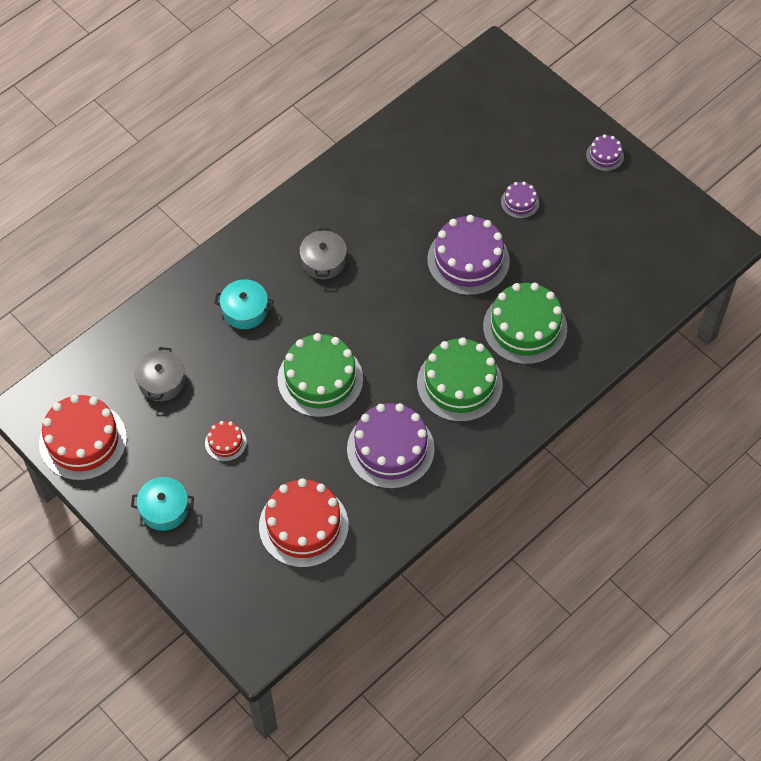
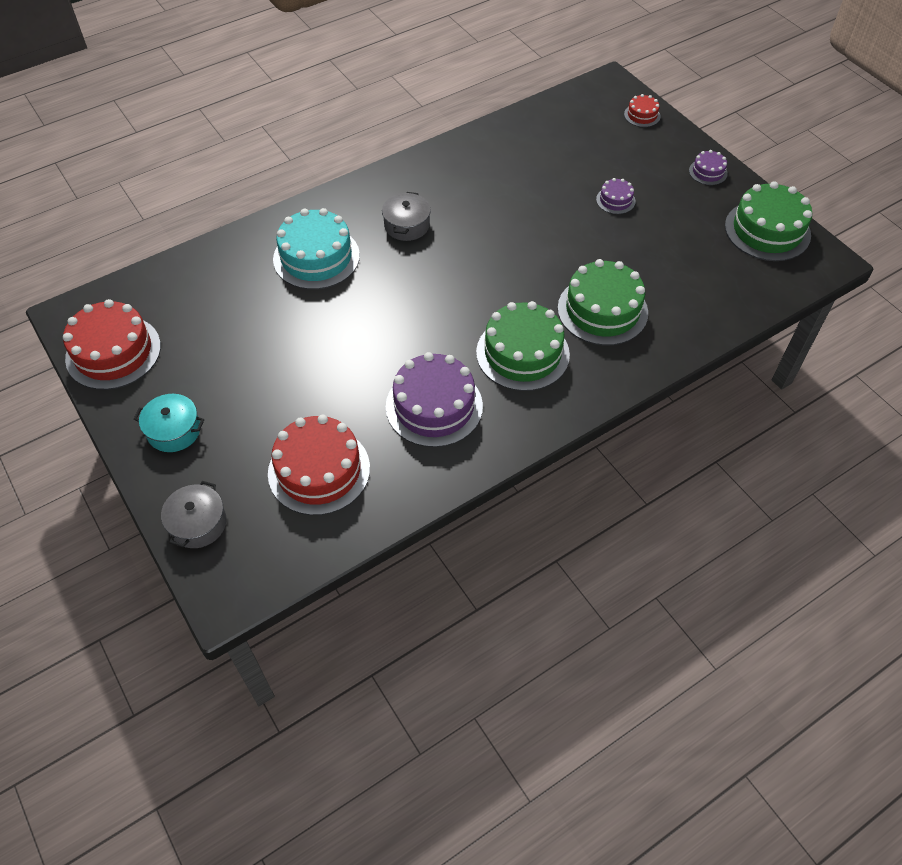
camera: 10 degrees right, 5 degrees down
(161, 381) = (212, 309): grey pot -> grey pot (198, 523)
(225, 442) = (259, 375): red cake -> red cake (642, 115)
(245, 310) = (316, 257): turquoise pot -> turquoise cake
(320, 379) = (375, 329): green cake -> green cake (767, 230)
(468, 260) = (554, 243): purple cake -> none

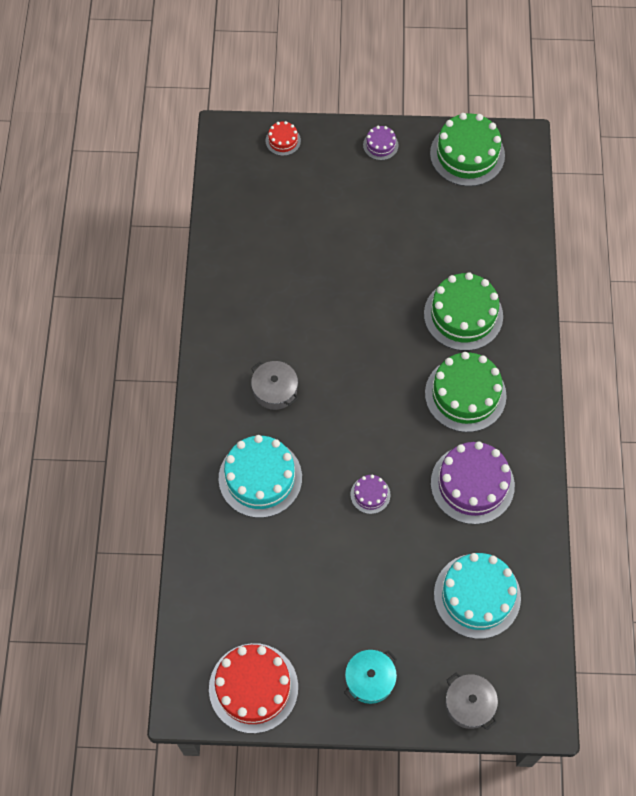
camera: 55 degrees left, 10 degrees up
(319, 470) = (477, 595): red cake -> turquoise cake
(615, 200) = (361, 227): purple cake -> purple cake (370, 494)

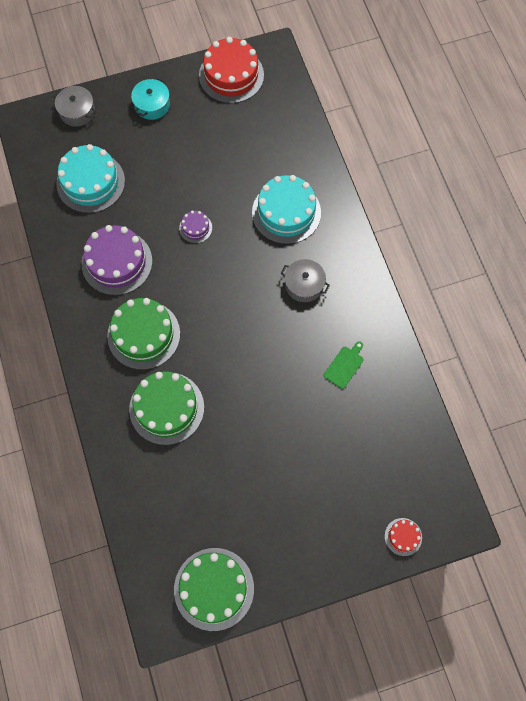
camera: 160 degrees right, 5 degrees up
(269, 297) = (344, 365): none -> green cutting board
(380, 145) = (305, 567): purple cake -> none

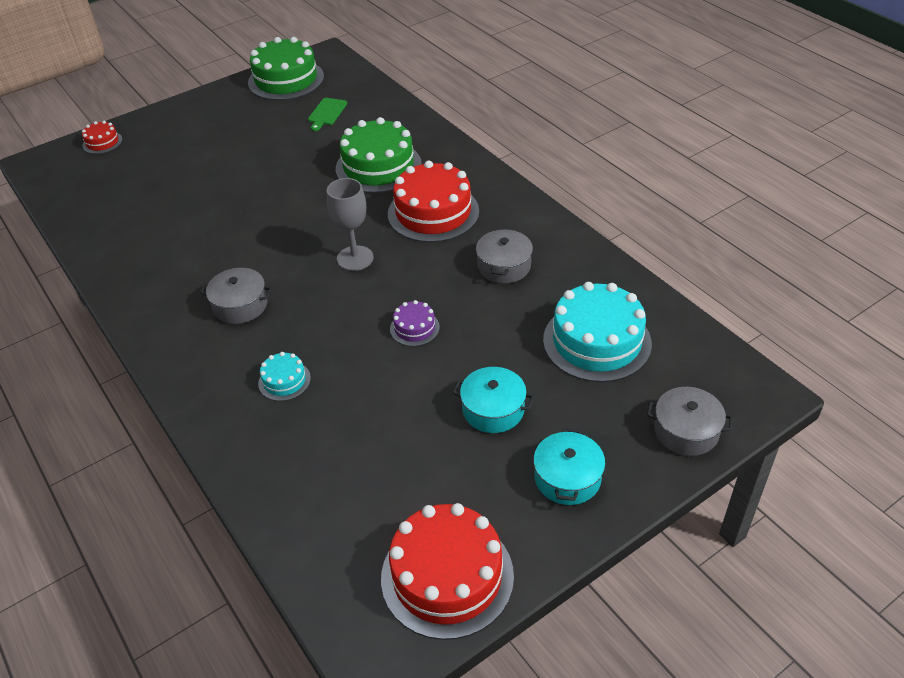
camera: 165 degrees right, 25 degrees down
(117, 262) = (504, 266): purple cake -> grey pot
(143, 335) = (433, 212): green cake -> red cake
(172, 155) = (493, 409): none -> turquoise pot
(215, 304) = (355, 258): none -> grey goblet
(286, 212) = (284, 381): turquoise cake -> turquoise cake, size x0.48
(344, 365) = (175, 244): green cutting board -> green cutting board (326, 113)

